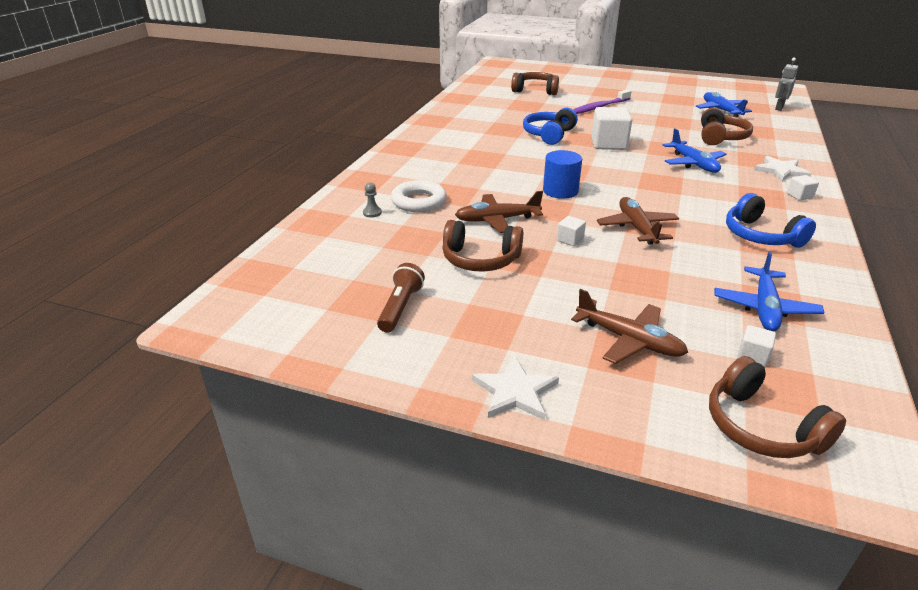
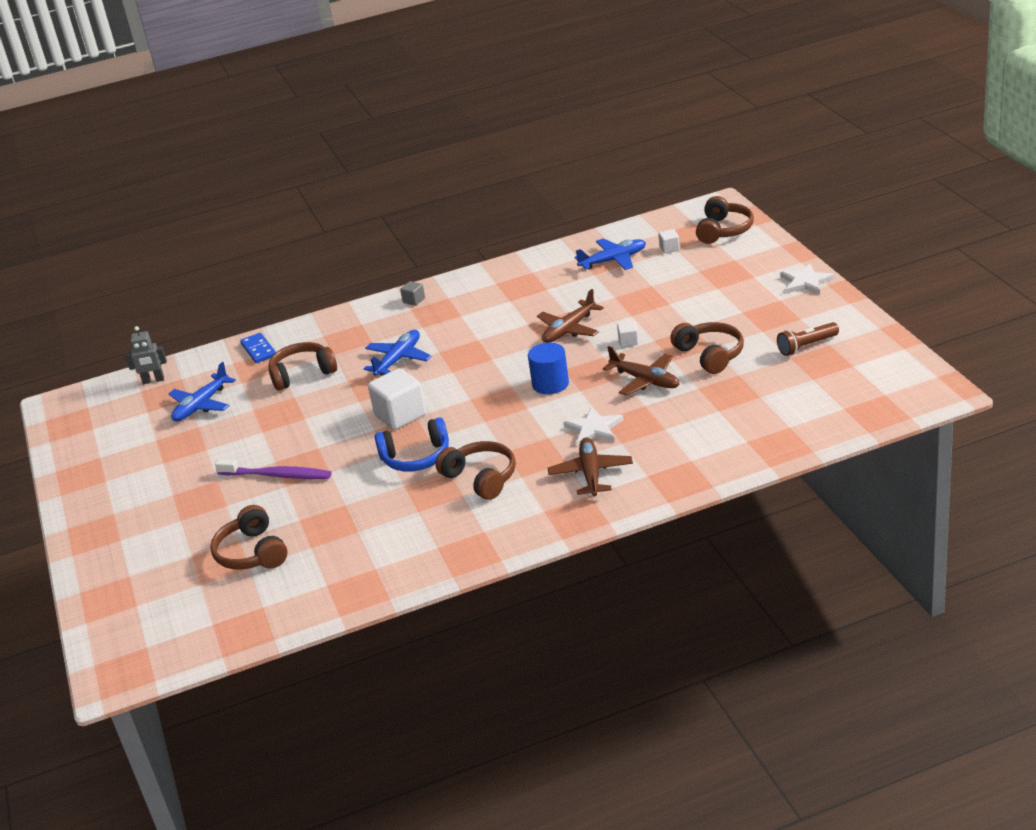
camera: 125 degrees left, 0 degrees up
(372, 213) = (725, 434): grey pawn -> none
(419, 201) = (672, 428): white ring -> none
(491, 141) = (481, 478): none -> brown headphones
(629, 340) = (711, 277): brown plane -> brown plane (591, 473)
(760, 236) = (513, 290): blue headphones -> none
(781, 171) = (363, 322): white star -> white star (594, 429)
(782, 136) = (259, 350): none -> blue domino
(799, 196) = (414, 300): white cube -> grey cube

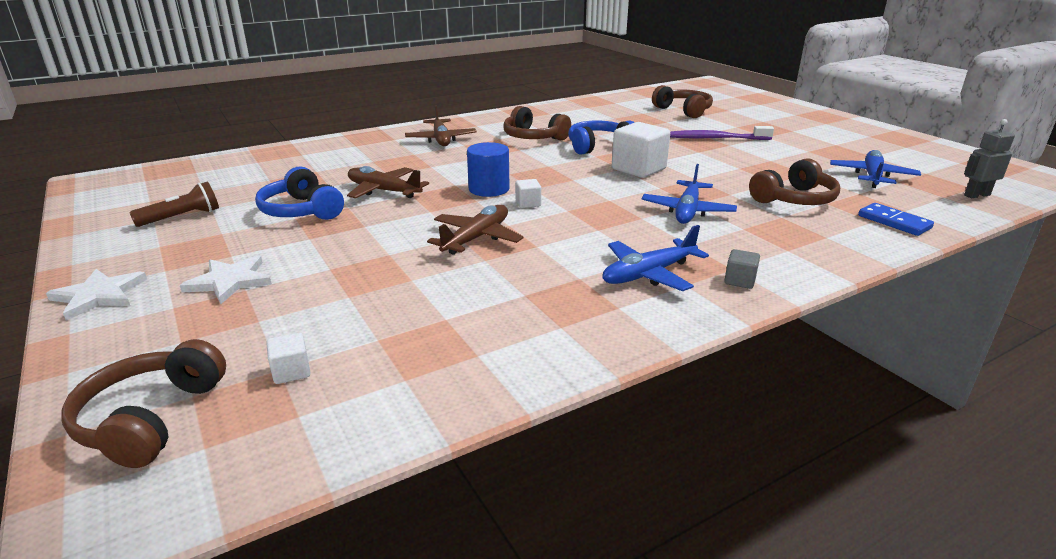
camera: 165 degrees right, 5 degrees down
(594, 429) = (439, 161): white star -> white star (229, 281)
(613, 260) = (408, 346): blue plane -> blue plane (649, 274)
(628, 341) = (397, 224): white cube -> white cube (528, 203)
(710, 355) = (301, 211): brown headphones -> blue headphones

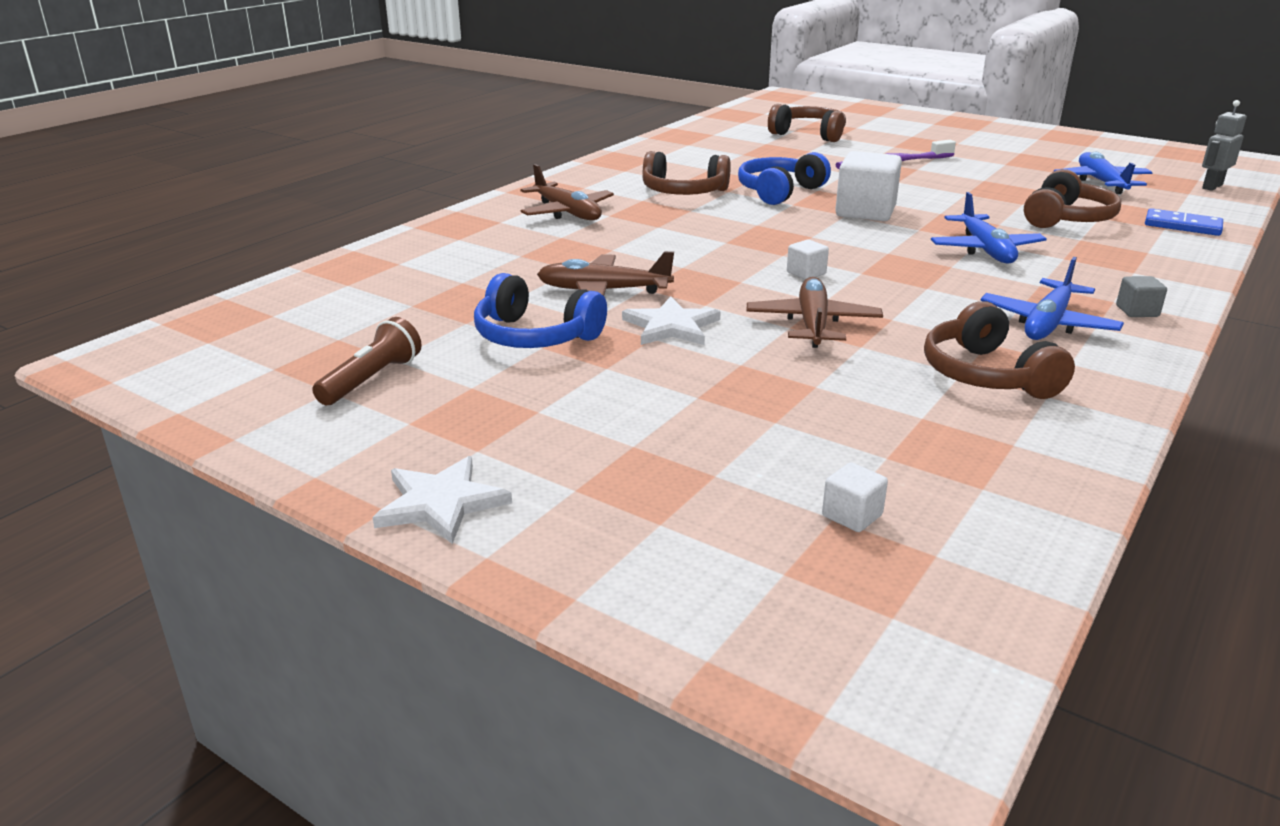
camera: 25 degrees left, 0 degrees up
(150, 418) = (780, 610): brown headphones -> brown headphones (986, 375)
(229, 281) = (595, 441): white star -> white star (671, 326)
(489, 189) = (733, 265): blue cylinder -> none

